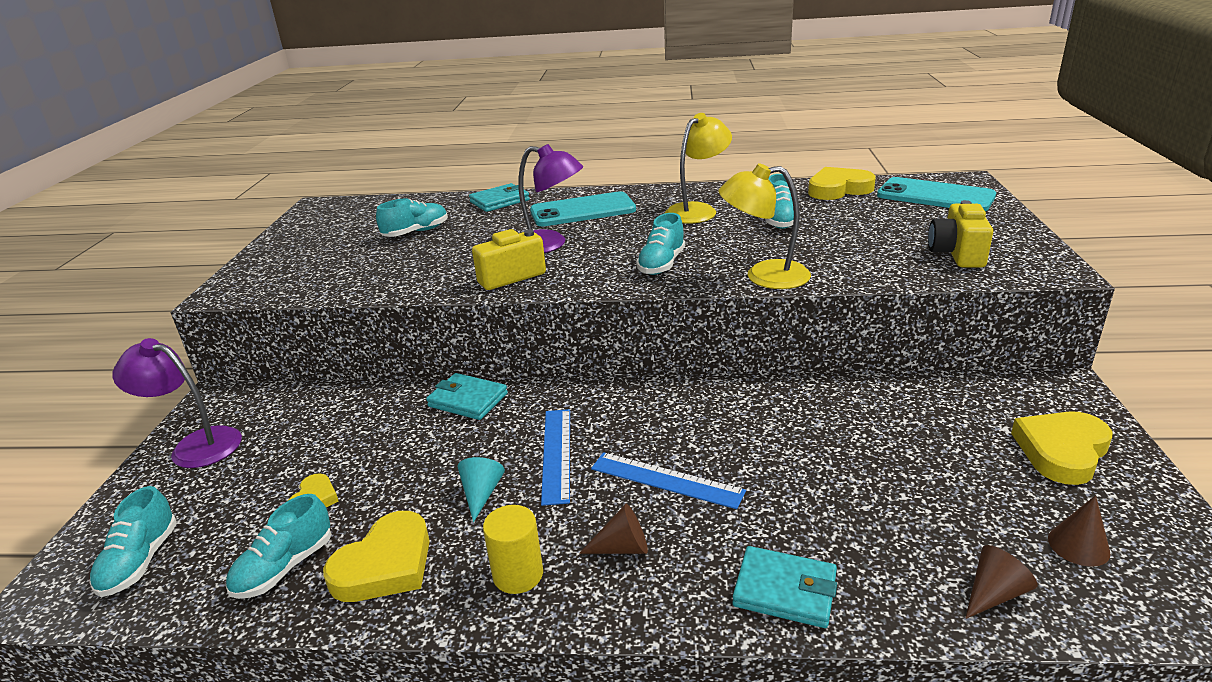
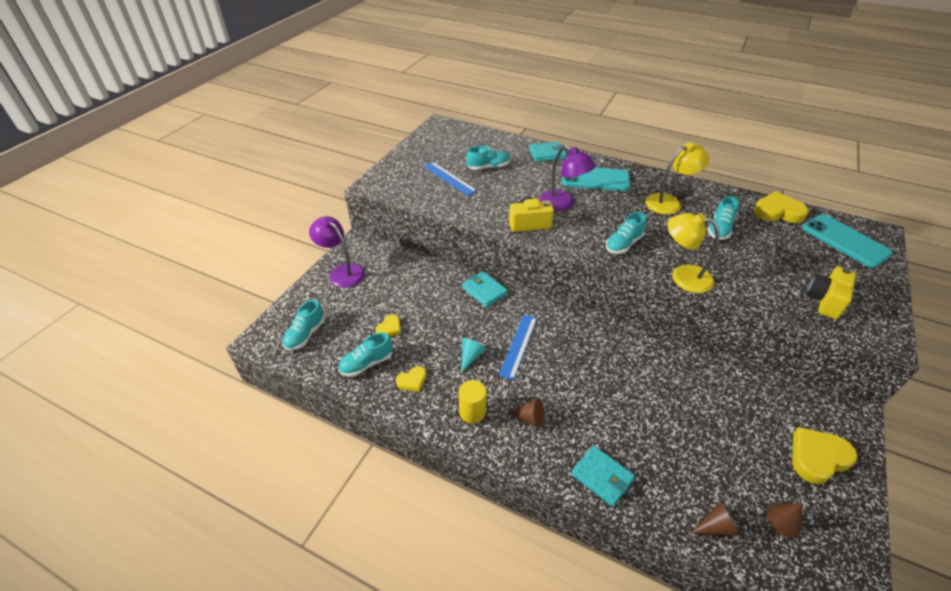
camera: 20 degrees right, 15 degrees up
(385, 565) = (412, 381): yellow heart -> yellow heart, size x0.55
(666, 480) = (570, 385): blue ruler -> blue ruler (449, 178)

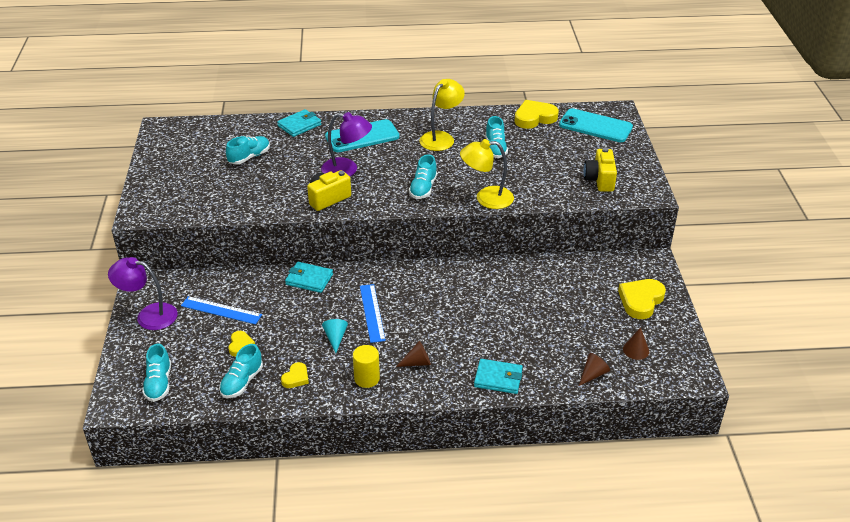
camera: 30 degrees left, 5 degrees down
(449, 178) = (217, 181): blue ruler -> blue ruler (221, 310)

